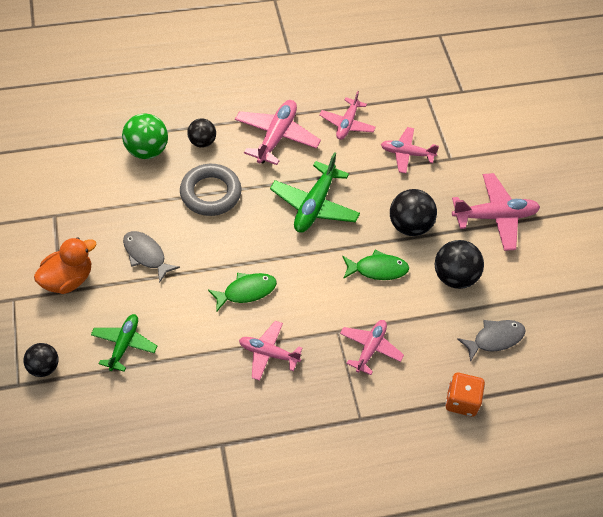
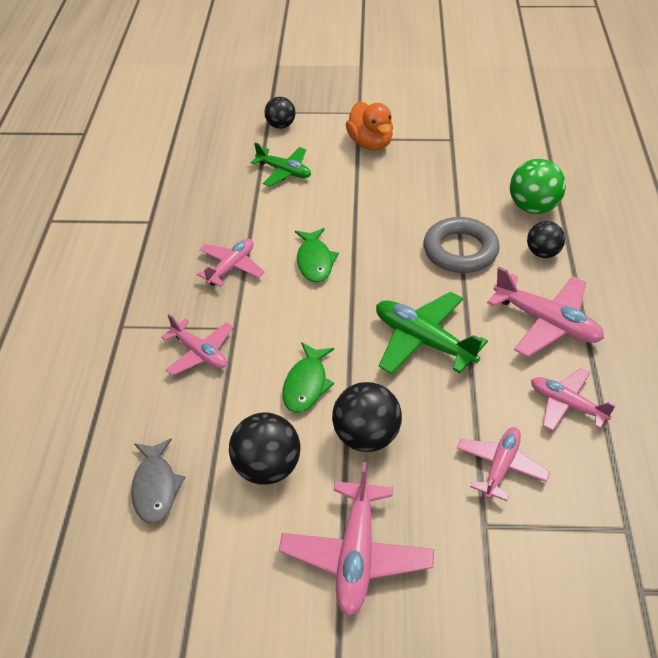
camera: 110 degrees right, 10 degrees down
(146, 255) = (385, 194): grey fish -> none
(461, 401) = (91, 425): orange dice -> none

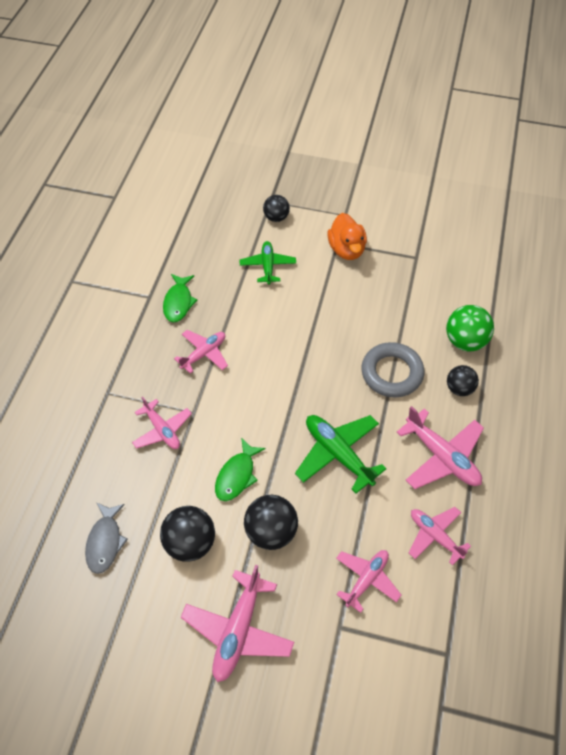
camera: 10 degrees right, 10 degrees up
(284, 171) = (268, 266): green plane -> green plane turned 135 degrees counterclockwise
(315, 261) = (271, 361): green fish -> green fish (178, 302)

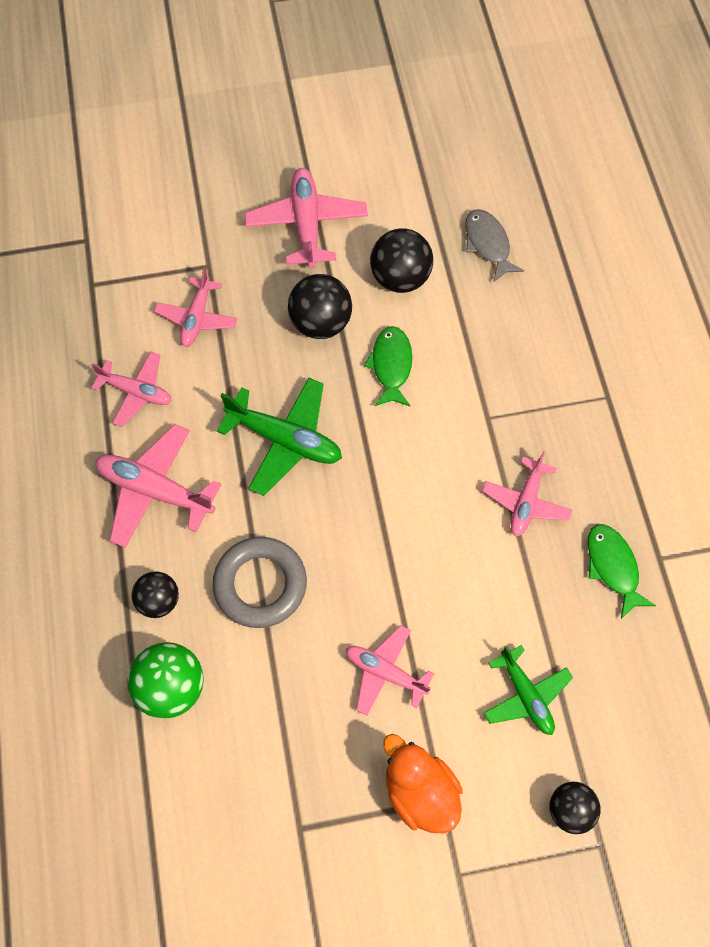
camera: 155 degrees right, 10 degrees up
(162, 430) = (510, 380): pink plane -> pink plane (385, 672)

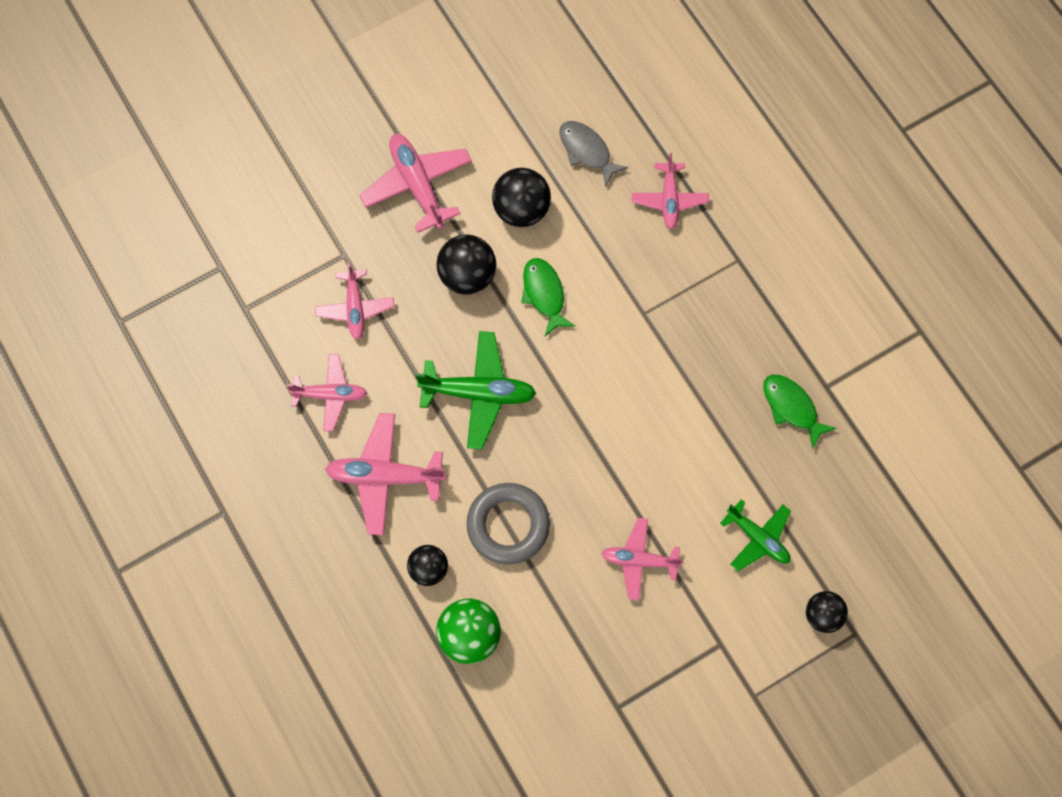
camera: 20 degrees left, 5 degrees up
(419, 790) = (701, 643): orange duck -> none
(526, 502) = (702, 377): pink plane -> pink plane (669, 199)

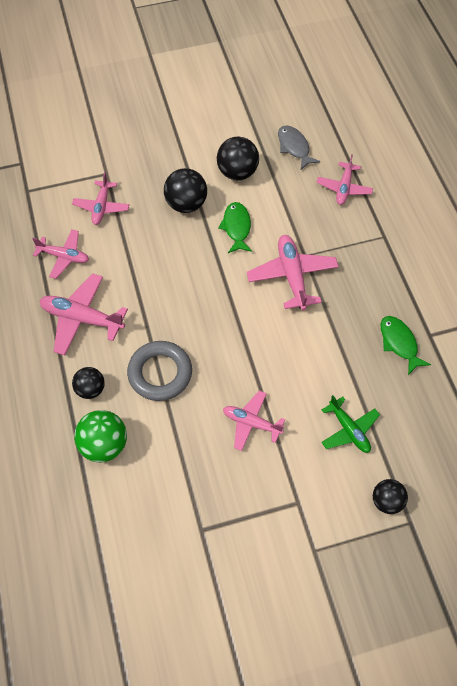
camera: 15 degrees right, 10 degrees down
(417, 185) = (171, 143): pink plane -> pink plane (292, 276)
(478, 393) = (168, 279): green plane -> none

